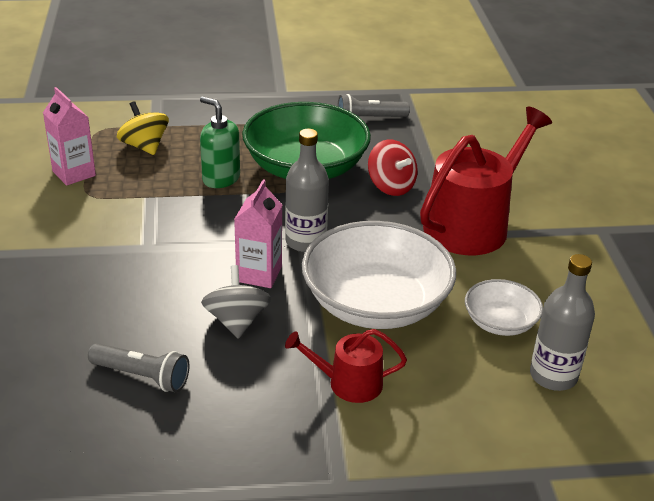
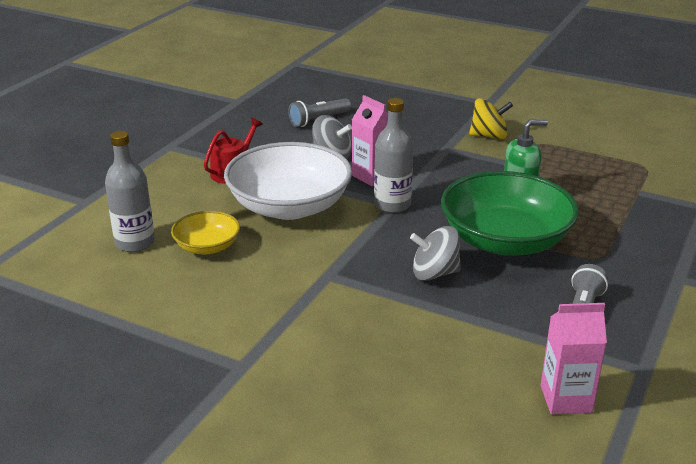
camera: 125 degrees right, 5 degrees down
(74, 173) = (574, 144): pink carton -> pink carton (566, 399)
(144, 146) = (601, 179): yellow spinning top -> yellow spinning top (489, 136)
(391, 186) = (434, 273): red spinning top -> grey spinning top
(472, 224) = (332, 291): red watering can -> none
(500, 322) = (207, 247): white bowl -> yellow bowl

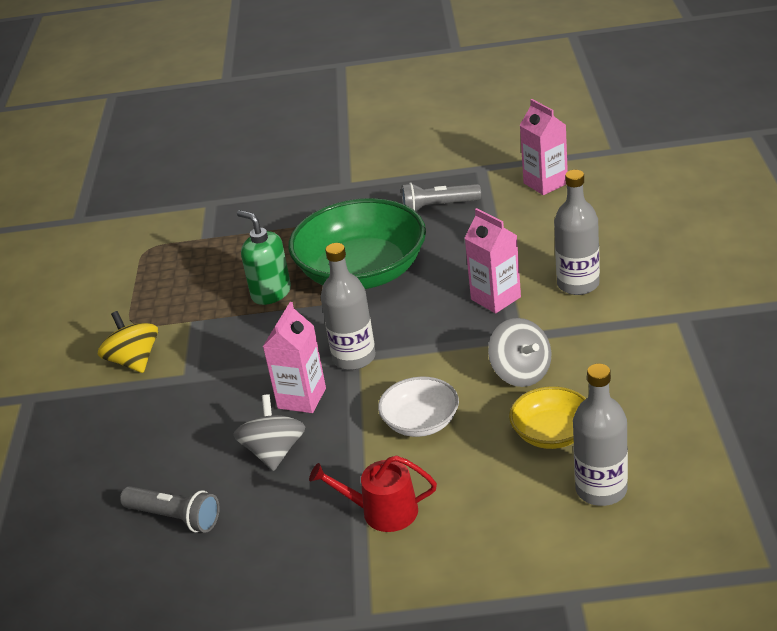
camera: 115 degrees left, 5 degrees up
(289, 206) = (421, 422): white bowl -> white bowl, size x0.50
(358, 334) = (578, 284): none -> grey bottle
(390, 286) = (495, 298): none -> pink carton
(434, 273) = (453, 285): grey spinning top -> grey spinning top (521, 373)

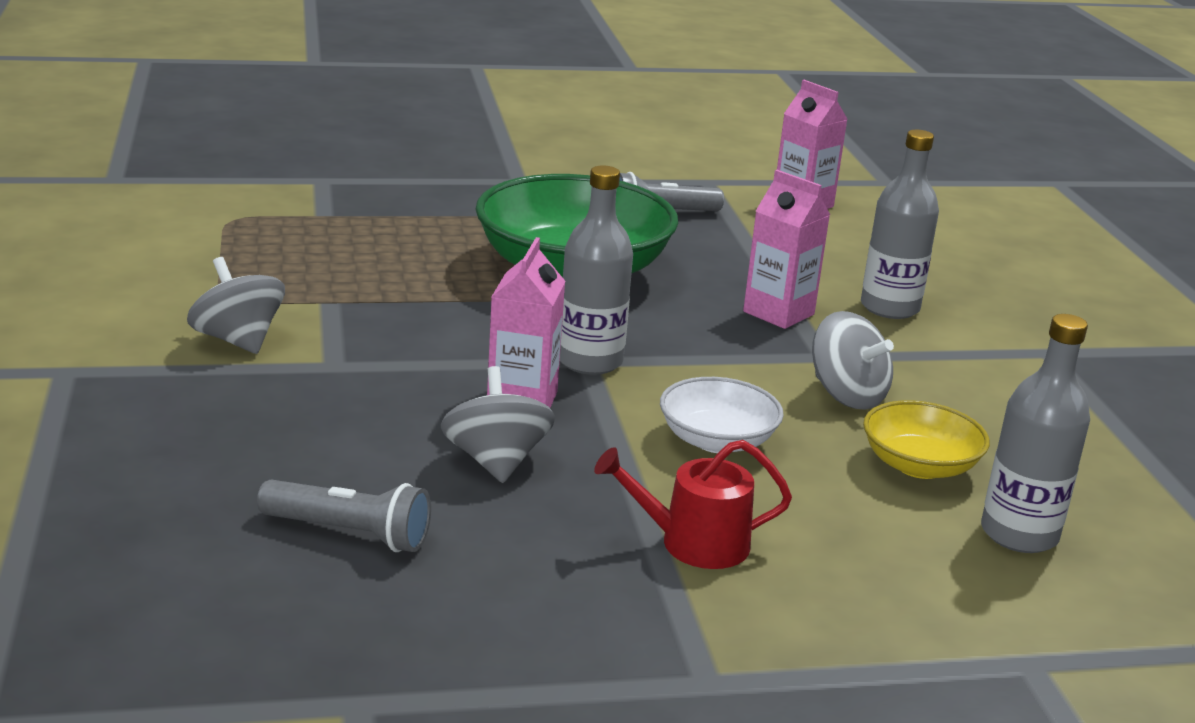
camera: 15 degrees left, 10 degrees down
(134, 361) = (238, 340): yellow spinning top -> grey spinning top
(271, 293) = (440, 281): green soap dispenser -> none

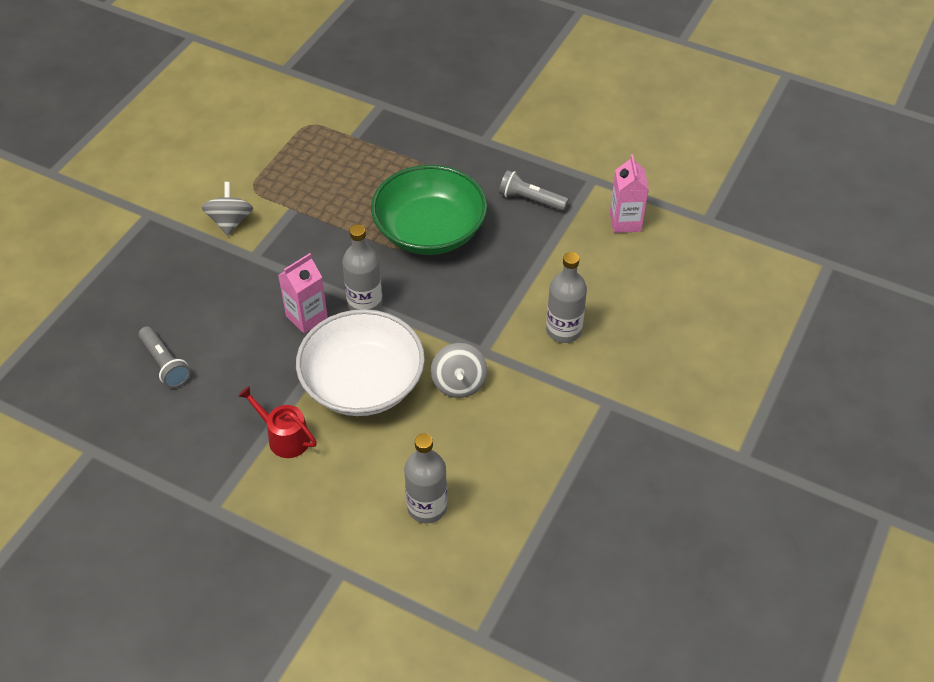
camera: 40 degrees right, 25 degrees up
(496, 461) = (258, 350): grey spinning top -> none
(717, 440) = (363, 383): white bowl -> white bowl, size x1.99
(778, 313) = (497, 309): pink carton -> none
(919, 465) = (435, 444): yellow bowl -> none

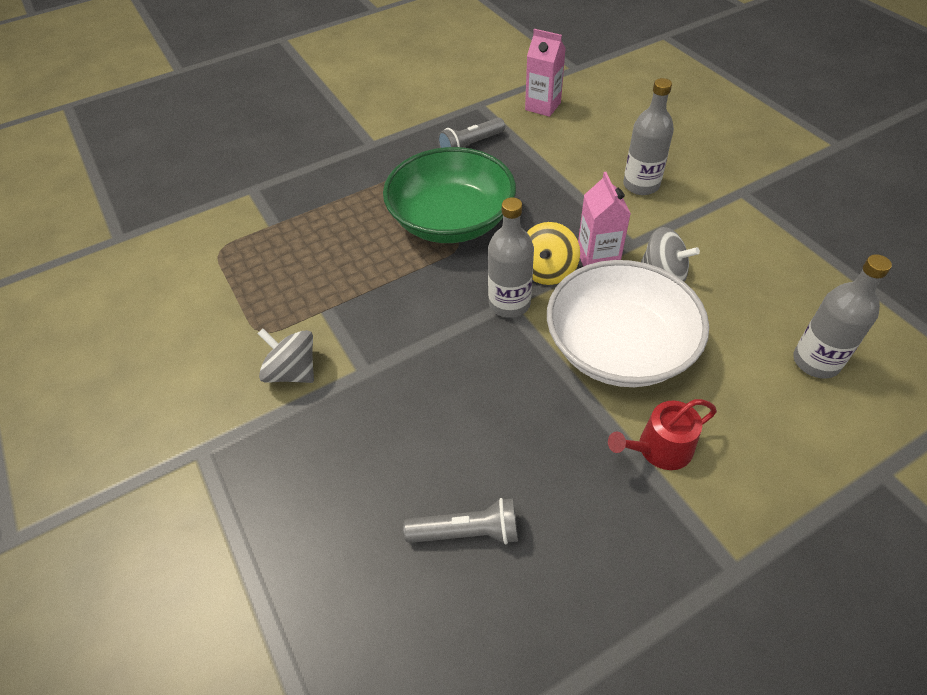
camera: 55 degrees left, 0 degrees up
(306, 317) = (493, 359): pink carton -> pink carton (597, 259)
(414, 311) = (547, 270): none -> yellow spinning top

